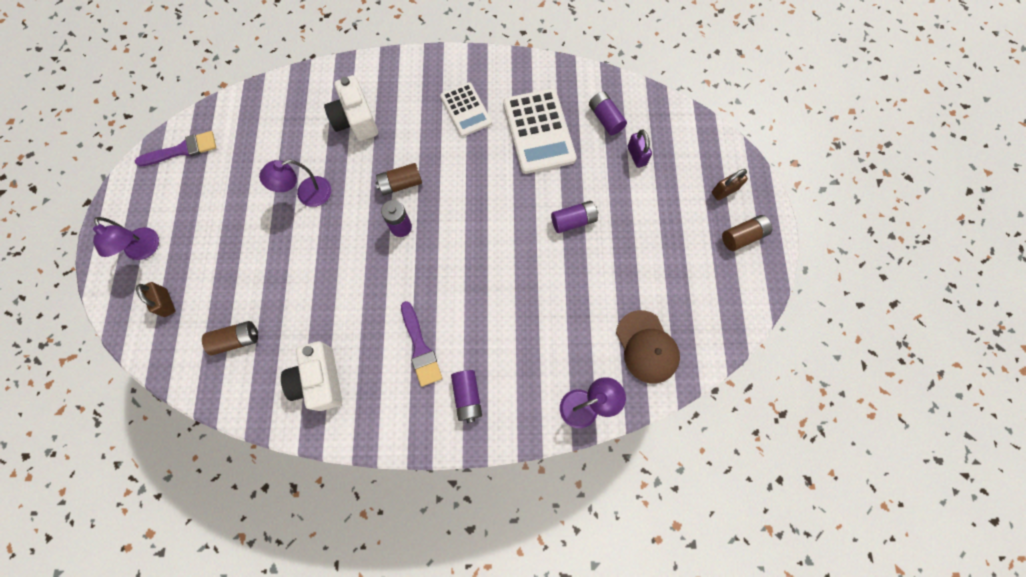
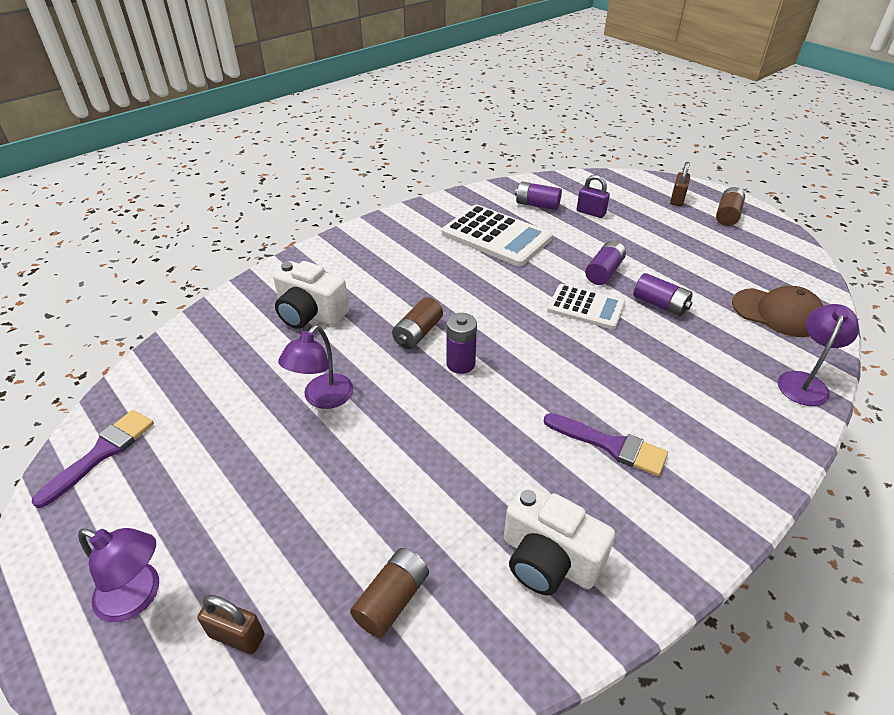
camera: 40 degrees left, 30 degrees down
(465, 110) = (414, 254): white calculator -> white calculator (585, 307)
(467, 397) = (709, 452): purple battery -> purple battery (660, 304)

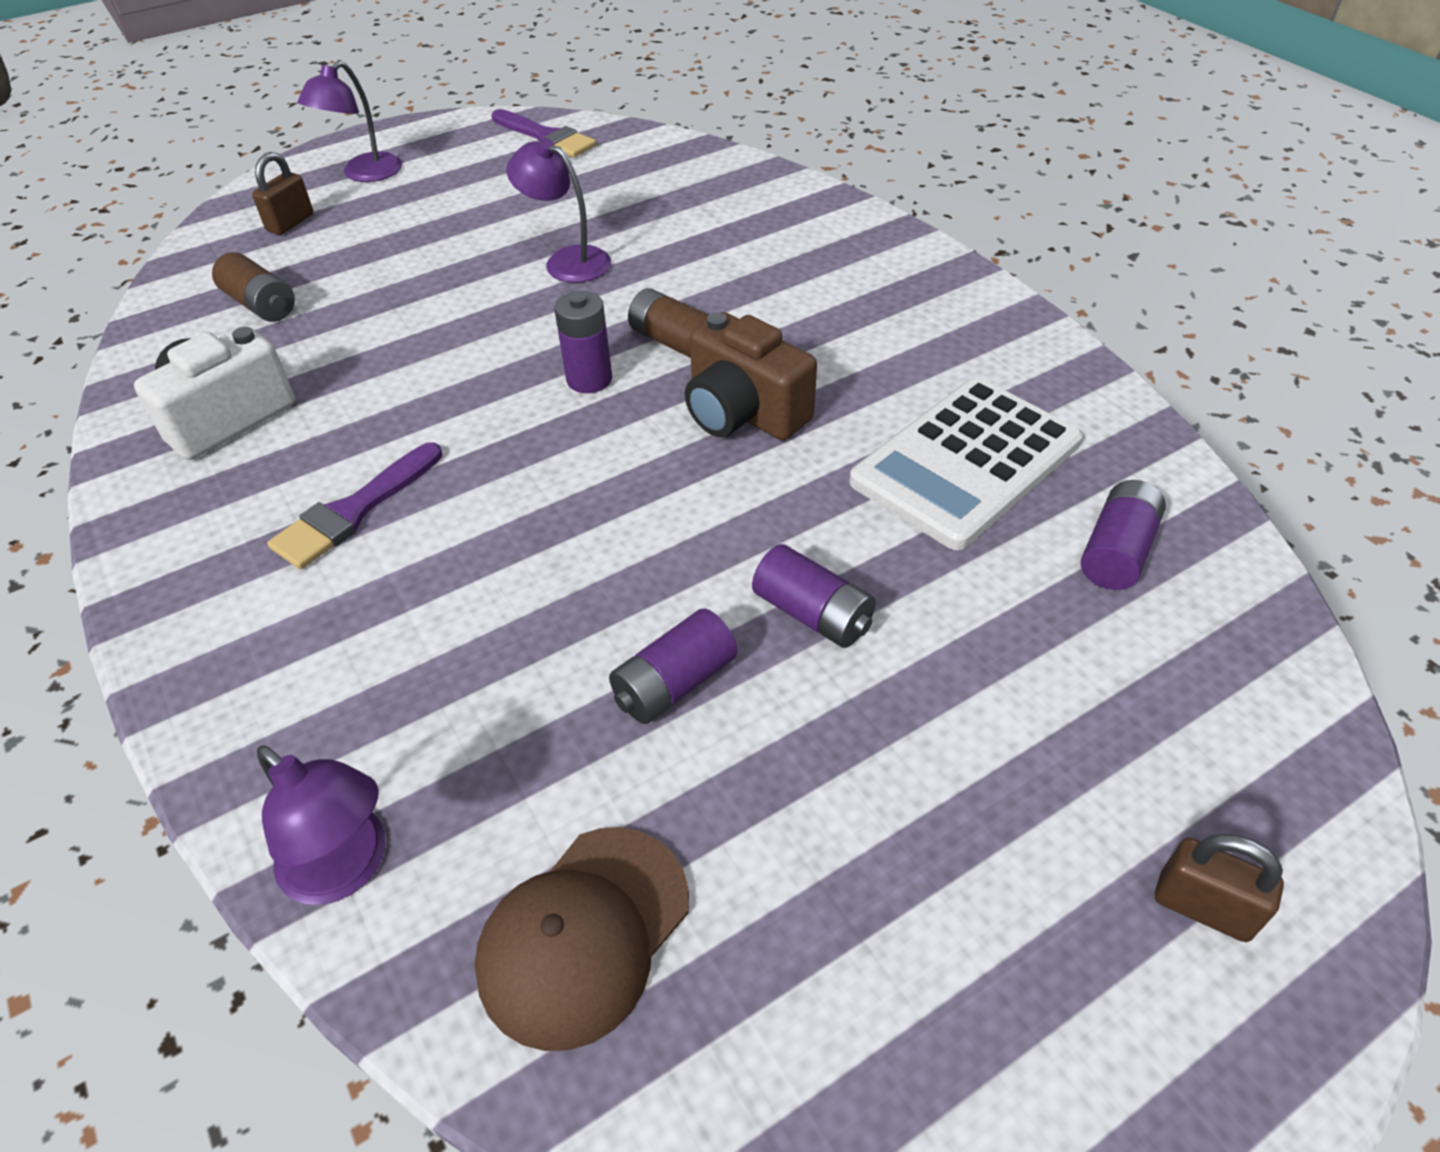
camera: 100 degrees right, 5 degrees up
(310, 314) = (747, 248): white camera -> none
(478, 301) = (743, 413): none -> brown camera
(585, 307) = (693, 555): white calculator -> none
(591, 212) = (1089, 653): purple padlock -> none
(727, 215) = (1111, 1037): brown battery -> none

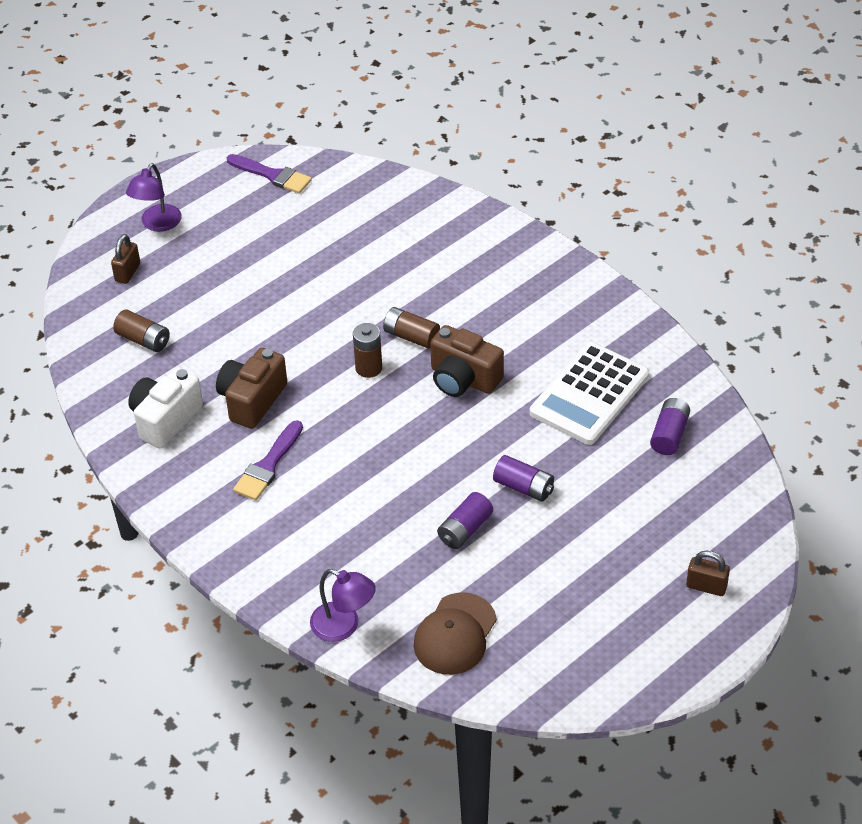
camera: 10 degrees left, 0 degrees up
(379, 405) = (252, 400): none -> brown camera
(567, 261) = (325, 283): purple lamp -> none
(589, 379) = (368, 368): purple battery -> brown battery

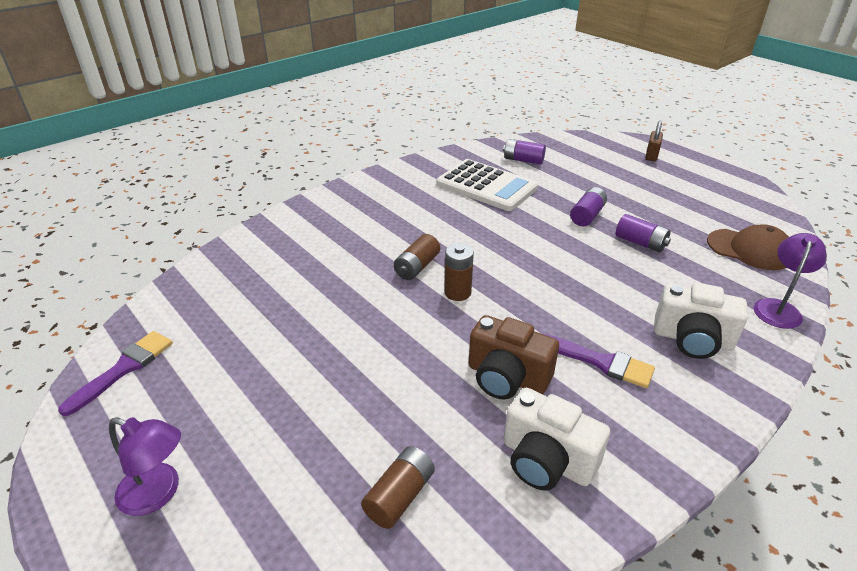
camera: 90 degrees left, 10 degrees down
(127, 272) = (253, 528): brown padlock -> none
(296, 539) = (692, 339): none -> white camera
(463, 379) = (471, 240): brown camera -> none

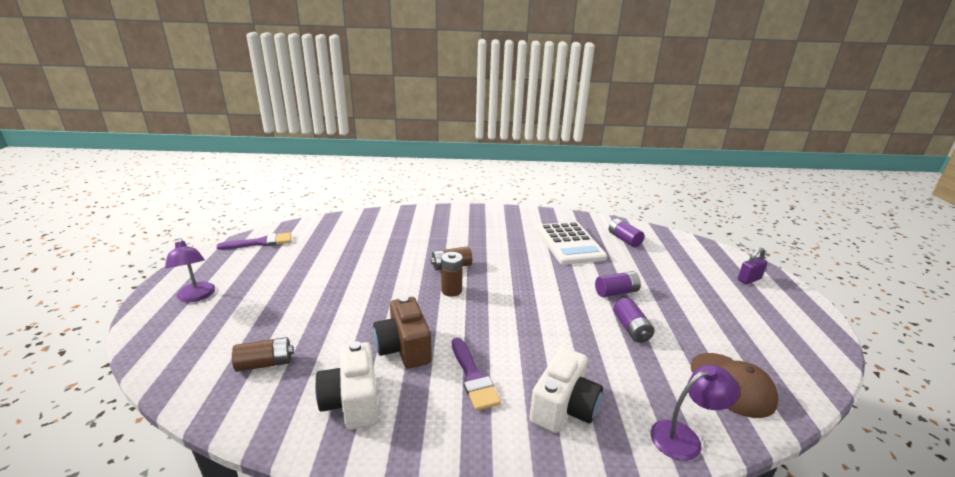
camera: 40 degrees right, 10 degrees down
(651, 156) = (749, 279): brown padlock -> purple padlock
(692, 339) = (564, 408): white camera -> white camera turned 120 degrees counterclockwise

